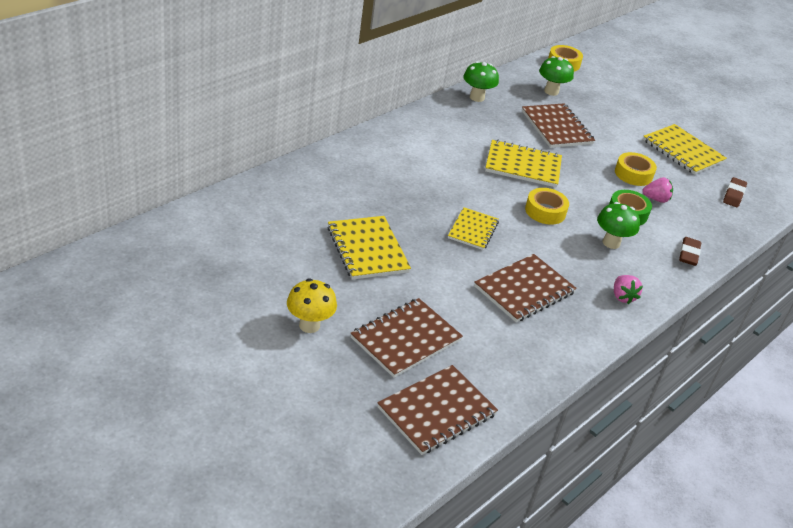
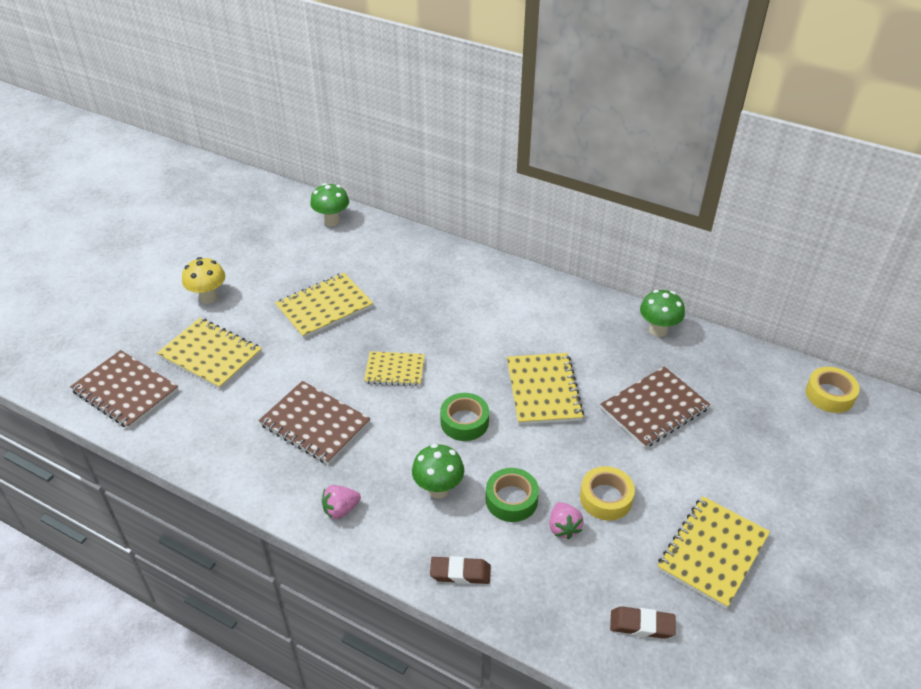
camera: 80 degrees right, 5 degrees up
(405, 339) = (210, 355): brown notebook -> yellow notebook
(545, 211) = (464, 422): yellow tape -> green tape
(551, 91) = (739, 392): green mushroom -> green mushroom (332, 221)

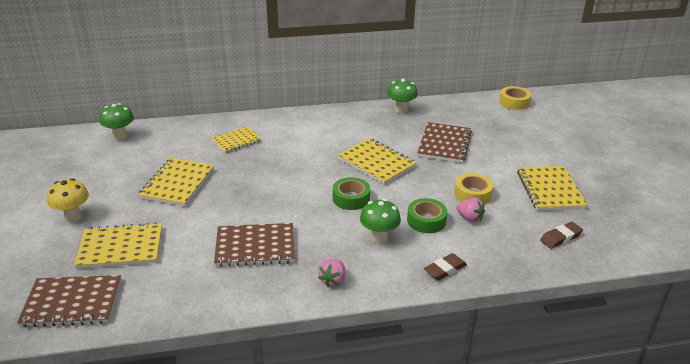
camera: 40 degrees left, 10 degrees down
(394, 370) = (272, 194): yellow notebook -> yellow notebook (236, 141)

